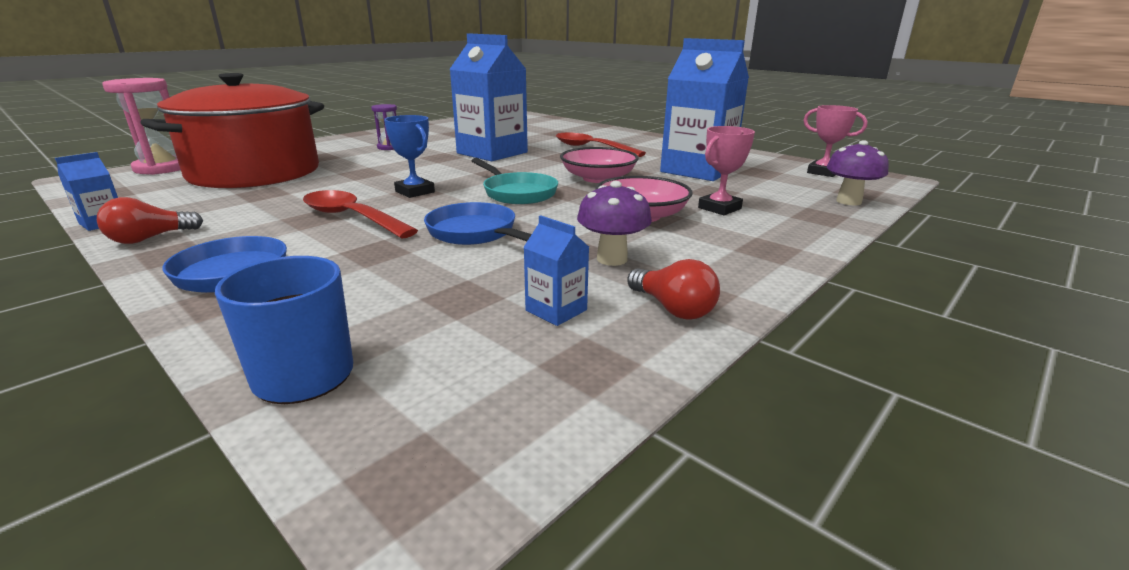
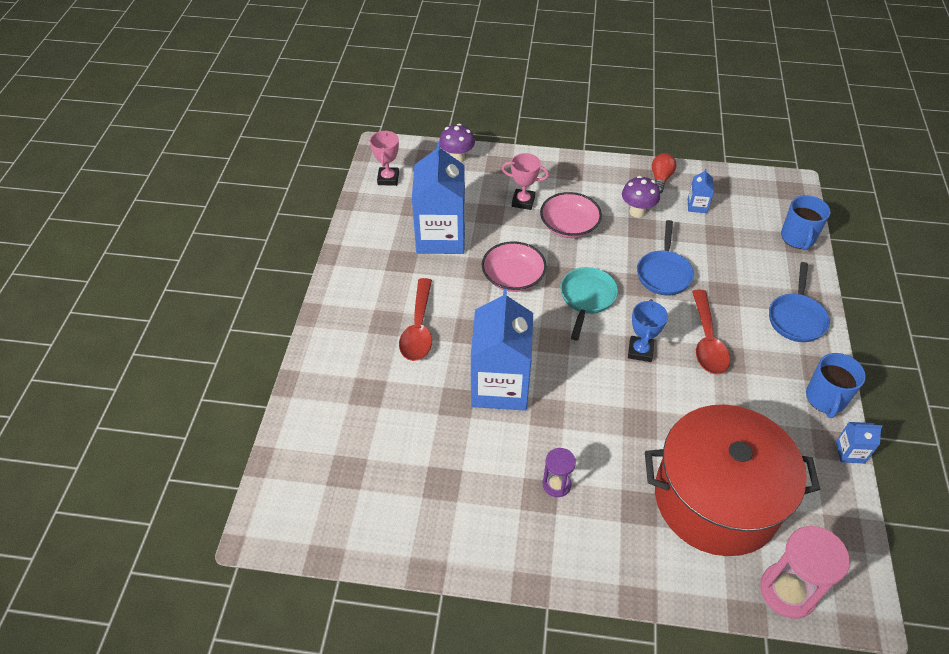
camera: 125 degrees left, 25 degrees up
(150, 238) = (825, 399): red light bulb -> blue mug

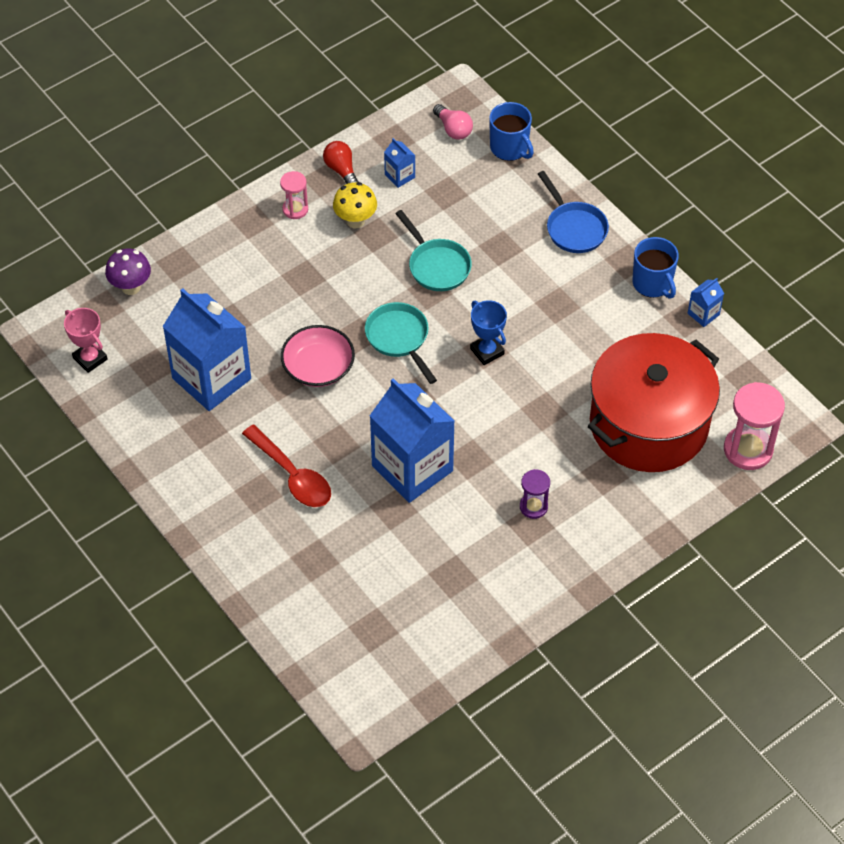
camera: 45 degrees left, 5 degrees up
(523, 201) = (245, 286): pink trophy -> none
(569, 226) = (312, 280): pink bowl -> none
(605, 181) = (295, 209): none -> pink hourglass
(637, 212) = (355, 221): purple mushroom -> yellow mushroom
(664, 273) = (437, 266): blue pan -> turquoise pan
(707, 341) = (527, 302): red spoon -> none
(766, 203) = (453, 129): none -> pink light bulb

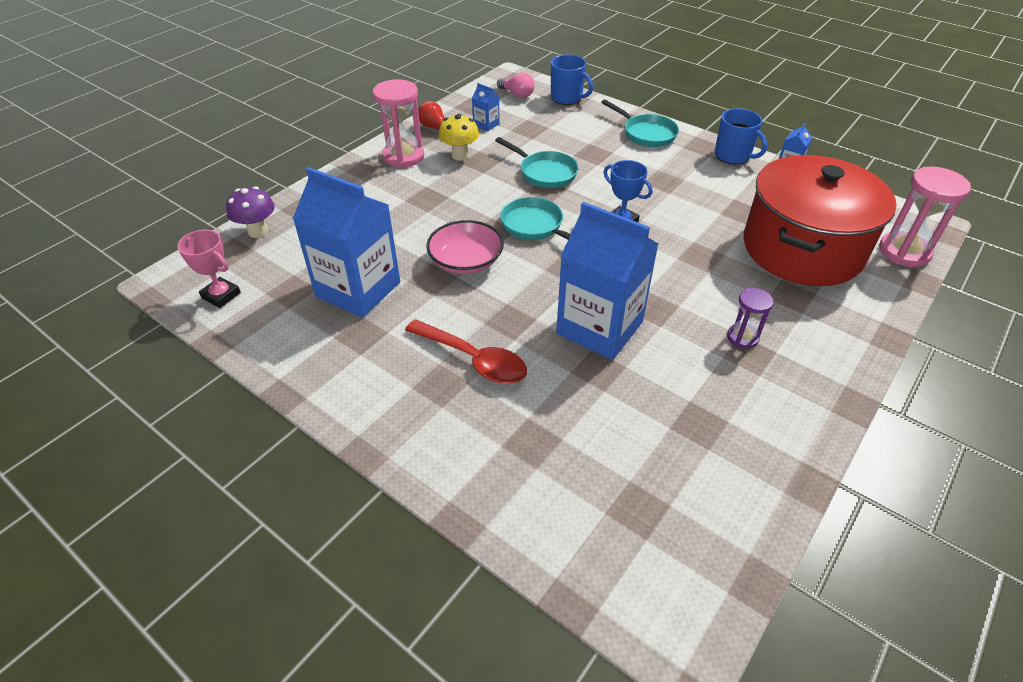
camera: 15 degrees left, 10 degrees down
(295, 209) = (403, 156): pink hourglass -> pink hourglass, size x1.77
(574, 228) = (646, 133): blue pan -> turquoise pan

